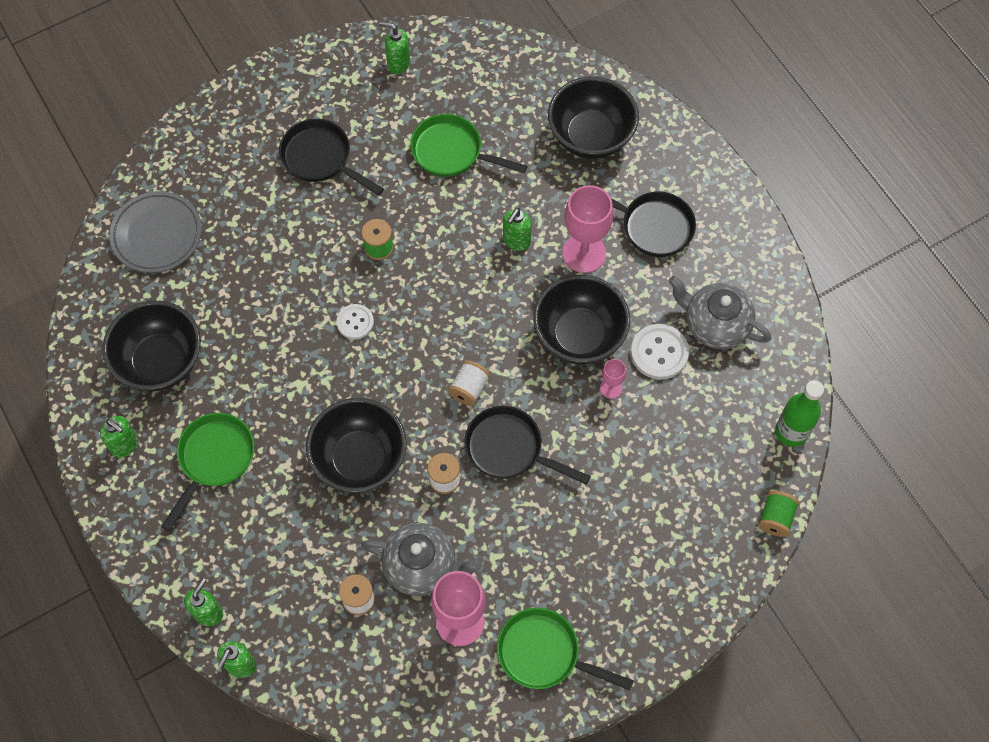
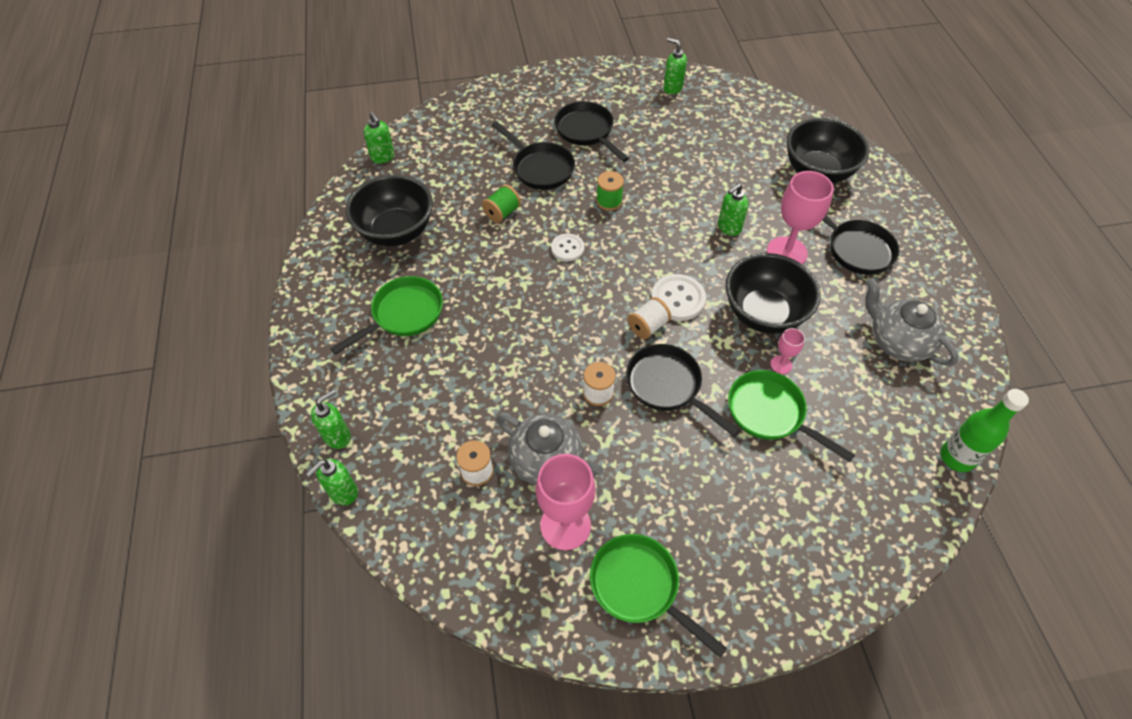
camera: 20 degrees right, 10 degrees down
(125, 445) = (337, 282): green soap dispenser -> green soap dispenser (383, 157)
(157, 235) = (437, 147): grey plate -> none
(286, 226) = (540, 168): none -> black pan
(360, 459) = (528, 353): black bowl -> none
(452, 152) = (695, 154): green pan -> green pan (770, 414)
(659, 353) = (836, 349): white button -> white button (678, 299)
(775, 518) = (923, 535): green spool -> green spool (502, 213)

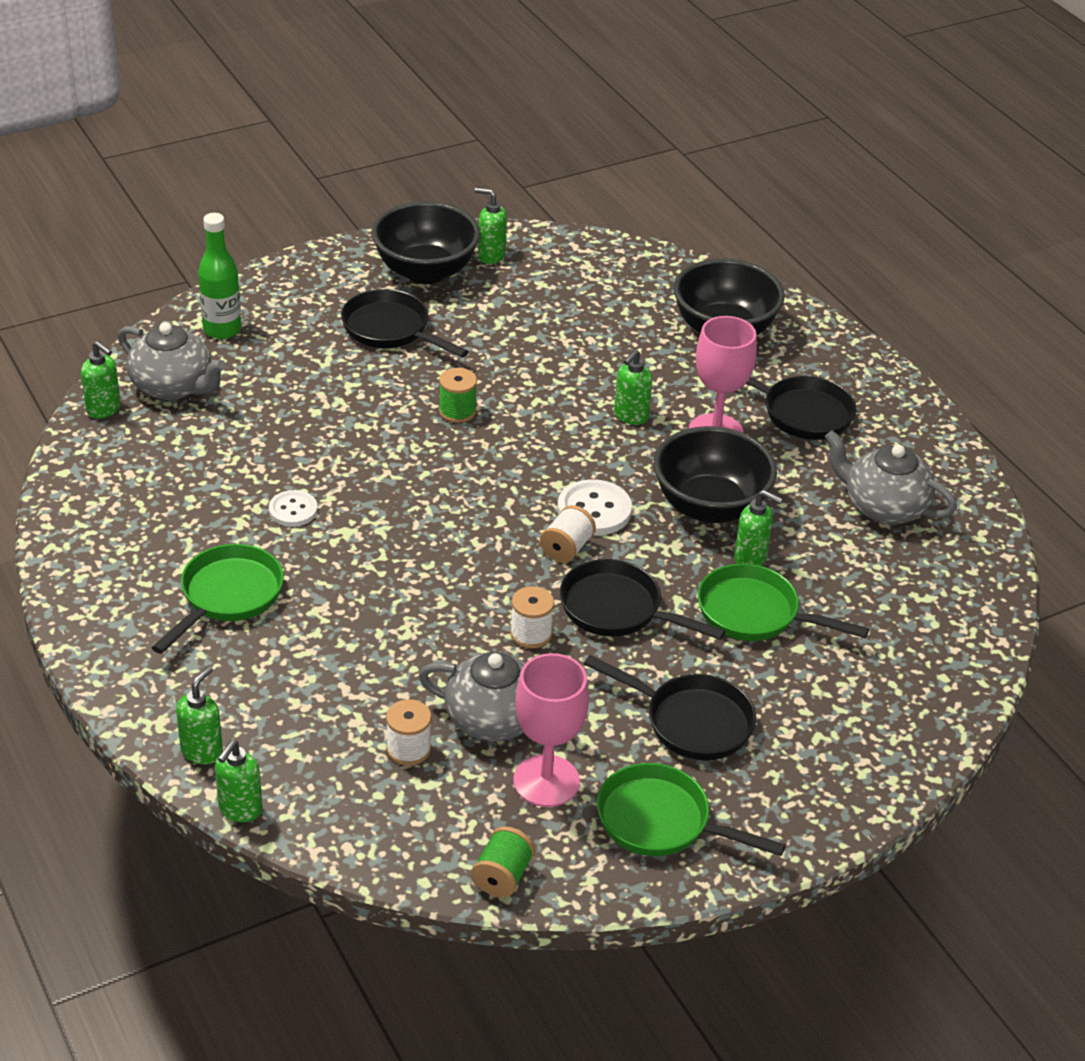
camera: 20 degrees left, 15 degrees down
(396, 231) = (169, 499): black bowl -> black bowl (425, 271)
(432, 149) = (173, 386): none -> grey teapot
(502, 213) = (313, 450): green spool -> green spool (502, 876)
(540, 168) = (343, 386): black pan -> black pan (691, 721)
(567, 248) = (423, 478): white button -> white button (293, 510)
(781, 364) = (750, 558): pink goblet -> green soap dispenser
(957, 457) = (987, 614): green bottle -> green bottle (222, 329)

